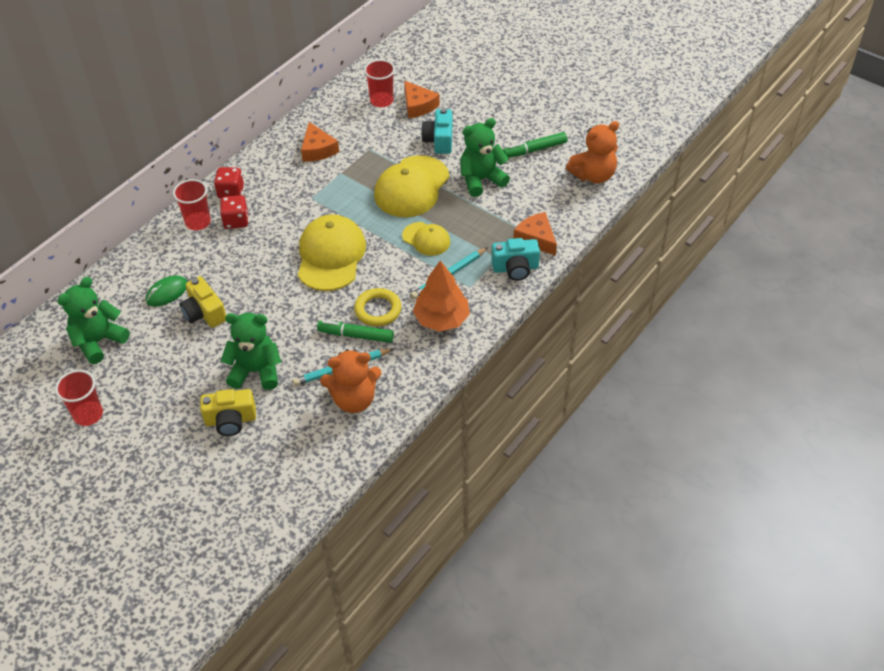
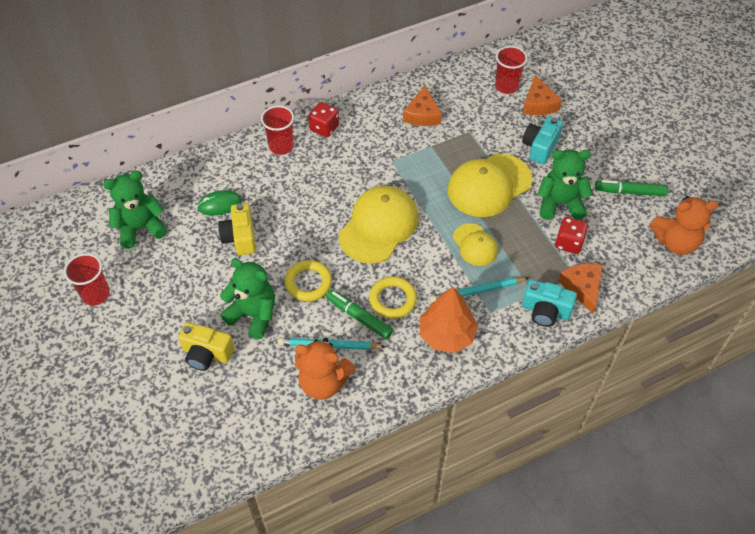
camera: 25 degrees right, 5 degrees up
(236, 221) = (314, 158): red dice -> red dice (569, 243)
(292, 326) = (308, 283): none -> yellow ring

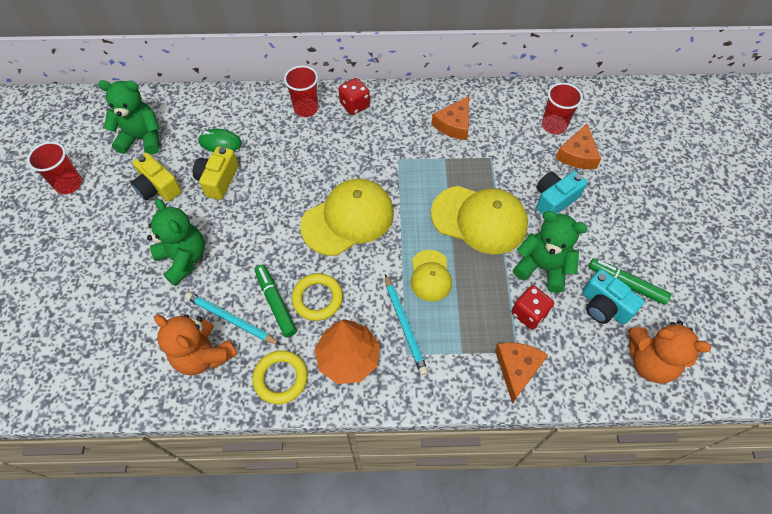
camera: 25 degrees right, 5 degrees up
(207, 354) = (121, 279): yellow camera -> yellow camera (158, 188)
(308, 283) = (250, 248): yellow ring -> yellow ring (281, 378)
(477, 291) = (404, 325): turquoise pencil -> turquoise pencil turned 120 degrees counterclockwise
(489, 185) = (479, 219): yellow cap -> yellow cap turned 150 degrees counterclockwise
(545, 311) = (463, 377): turquoise camera -> turquoise camera (604, 306)

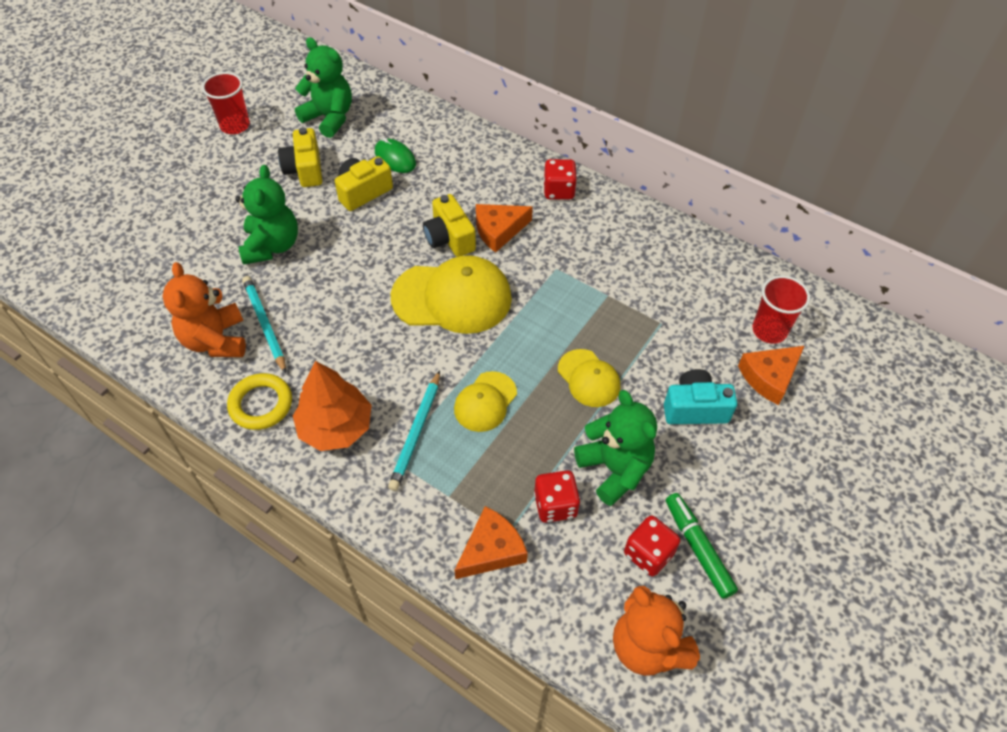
camera: 35 degrees right, 5 degrees down
(275, 303) = (316, 334): green marker -> none
(306, 108) = (505, 168): red cup -> none
(310, 179) = (449, 238): none -> yellow camera
(317, 298) = (356, 354): yellow ring -> none
(454, 124) = (650, 266): orange cheese -> orange cheese (499, 230)
(479, 219) = (589, 378): yellow cap -> yellow cap, size x0.55
(604, 306) = (648, 553): turquoise camera -> red dice

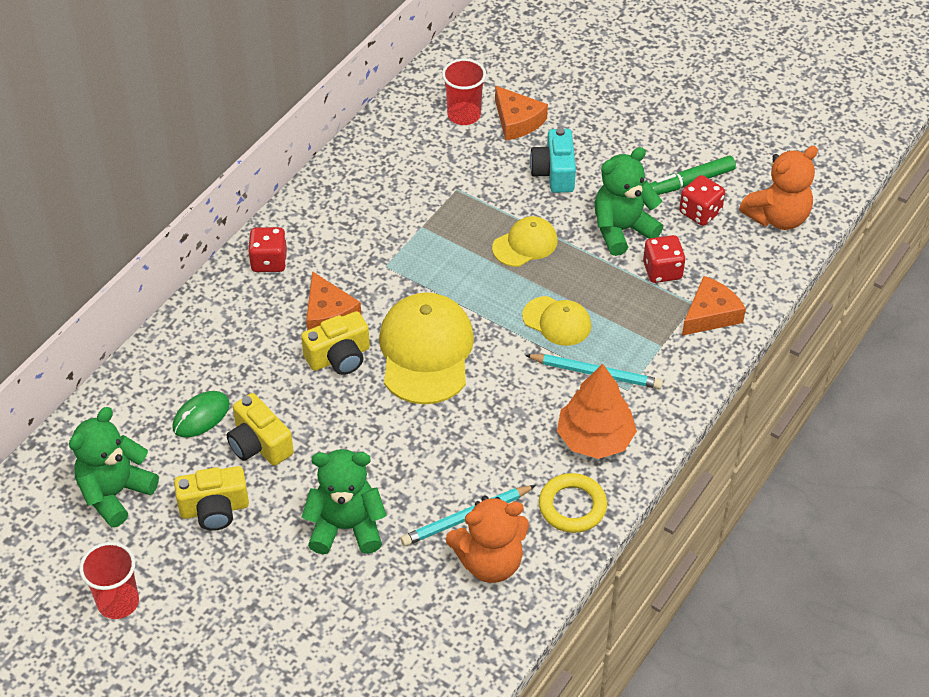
camera: 90 degrees left, 5 degrees down
(491, 550) = (710, 314): orange cheese -> orange cheese turned 90 degrees clockwise

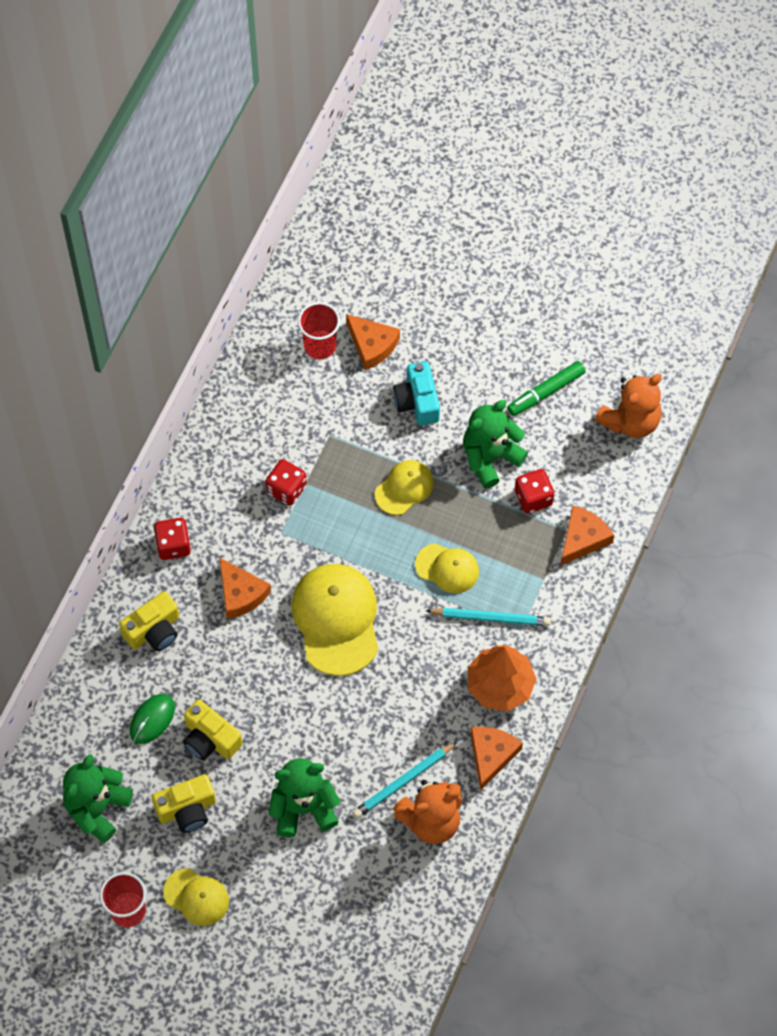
camera: 10 degrees left, 15 degrees up
(200, 600) = (196, 897): none -> yellow cap
(339, 357) = (260, 638): yellow camera -> yellow camera (154, 630)
(572, 506) = (491, 755): yellow ring -> orange cheese
(700, 212) = (559, 426): red dice -> red dice (286, 489)

